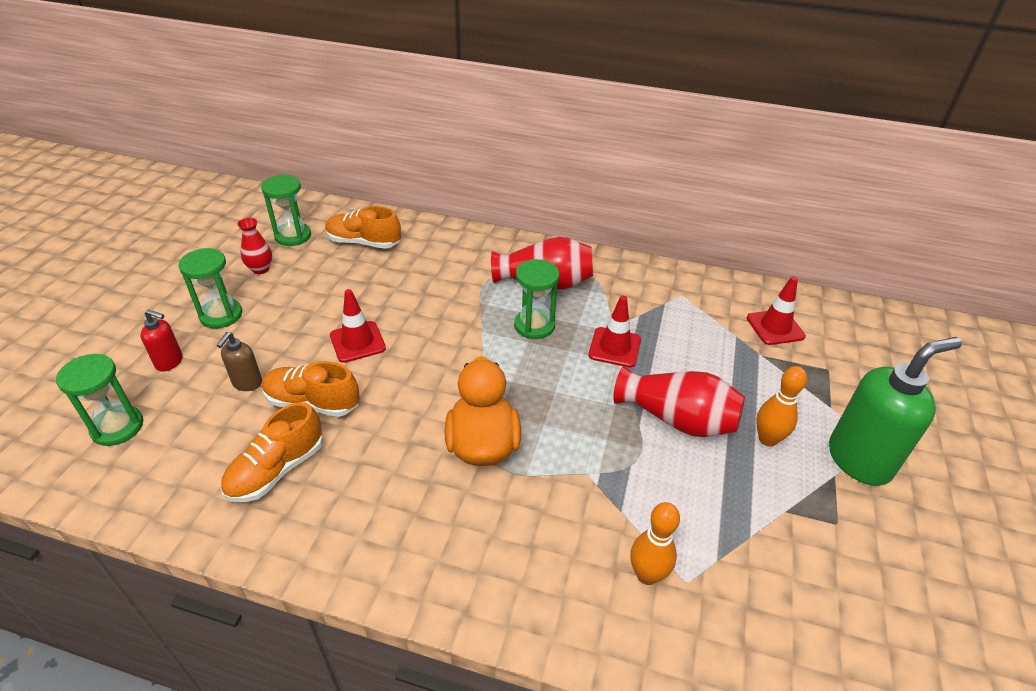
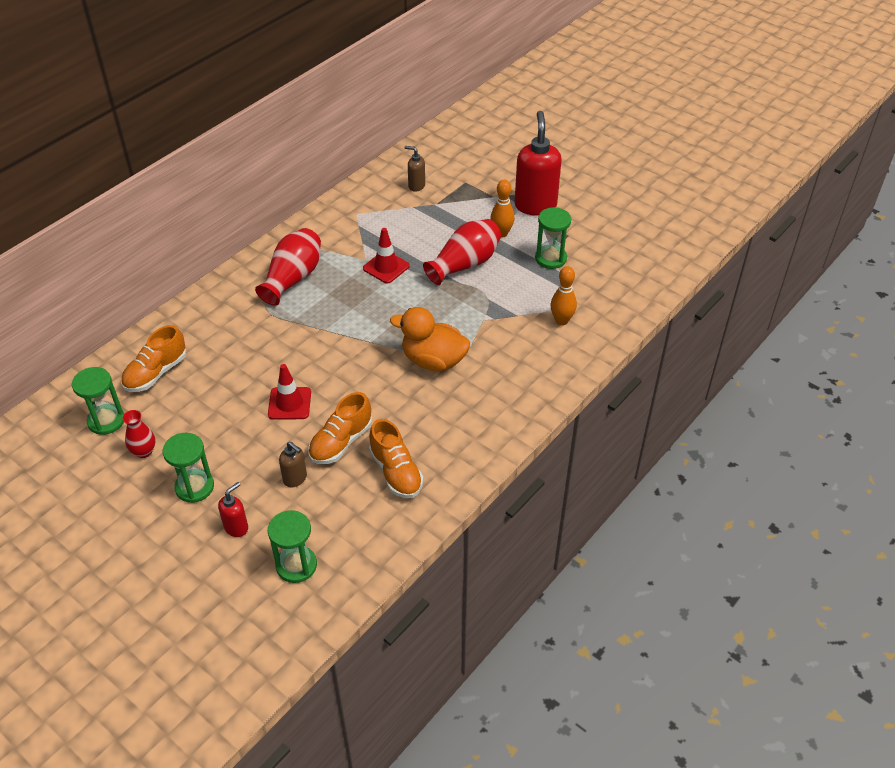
camera: 65 degrees left, 5 degrees up
(534, 325) = (337, 300): green hourglass -> green hourglass (550, 258)
(775, 327) = (416, 186): red traffic cone -> brown soap dispenser
(859, 460) = (535, 205): green soap dispenser -> red soap dispenser

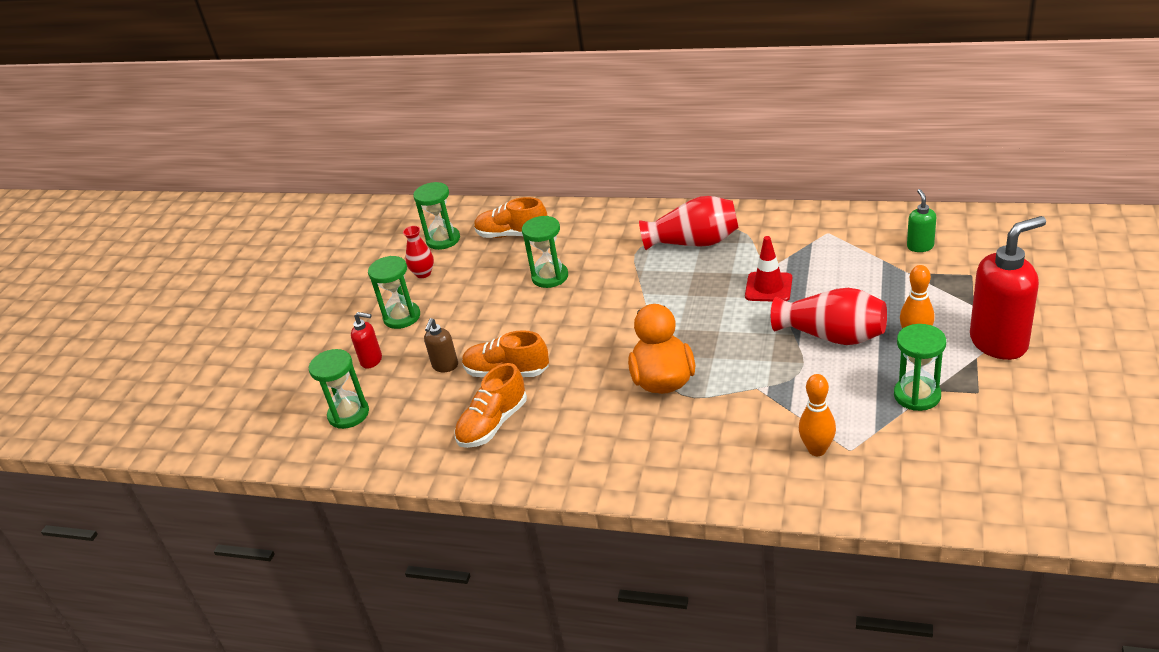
camera: 70 degrees right, 10 degrees down
(245, 372) = (550, 277): none -> green hourglass
(289, 403) = (532, 319): red traffic cone -> none
(416, 186) = (920, 246): brown soap dispenser -> green soap dispenser

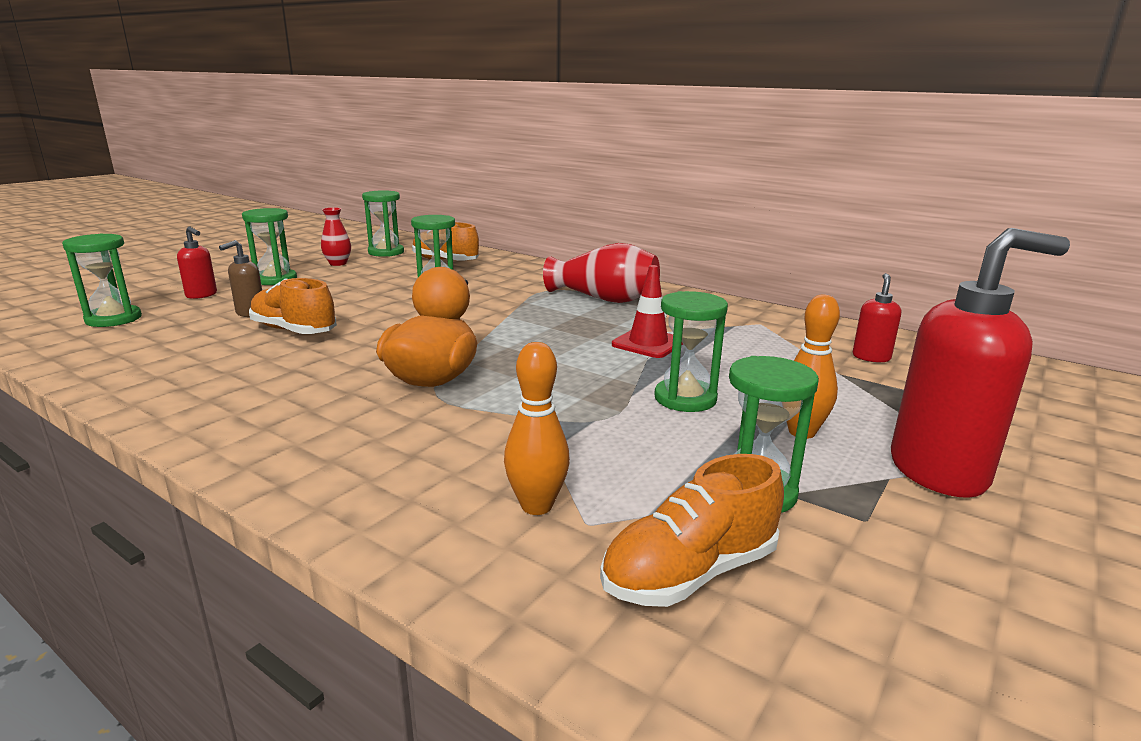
camera: 15 degrees right, 15 degrees down
(493, 424) = (212, 361): orange shoe -> orange shoe (690, 572)
(832, 335) = (685, 398): red vase -> green hourglass
(920, 246) = (871, 357): green soap dispenser -> red soap dispenser

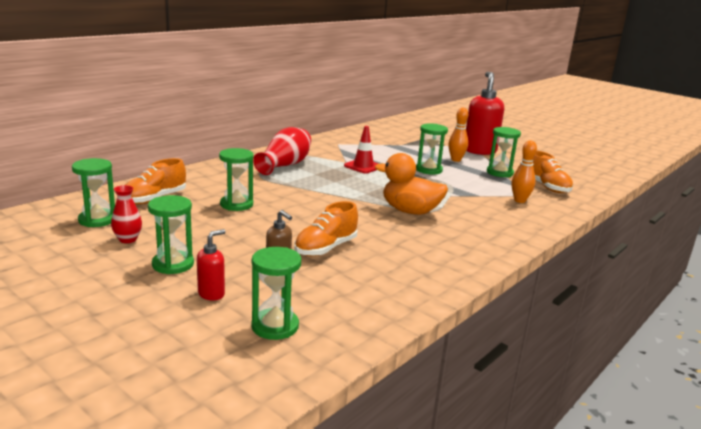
camera: 85 degrees left, 0 degrees up
(871, 357) = (384, 137): red soap dispenser -> none

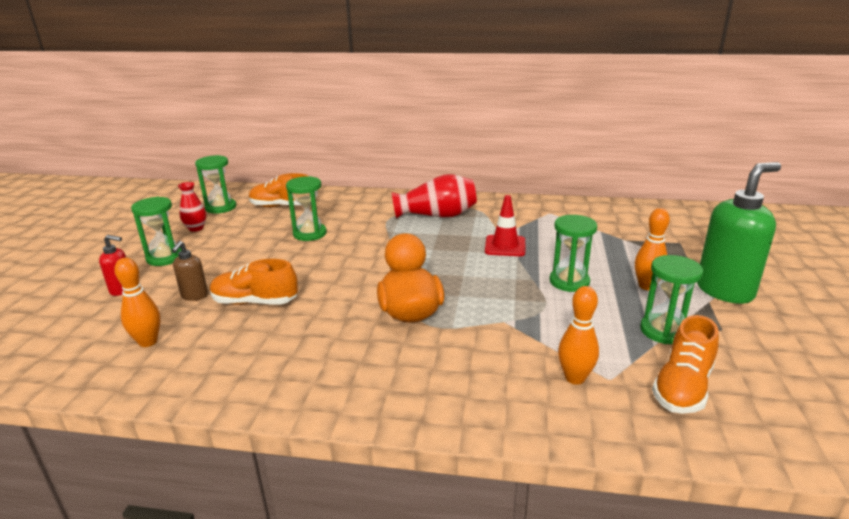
camera: 60 degrees right, 5 degrees up
(275, 326) = (78, 334): green hourglass -> none
(333, 298) = (148, 342): none -> orange bowling pin
(479, 151) = (725, 291): red soap dispenser -> green soap dispenser

